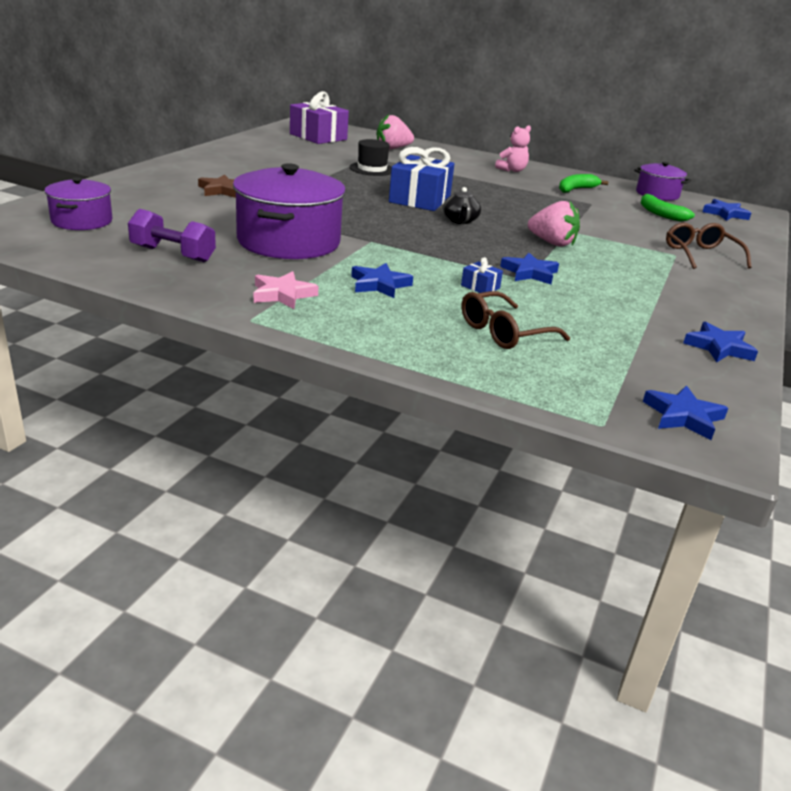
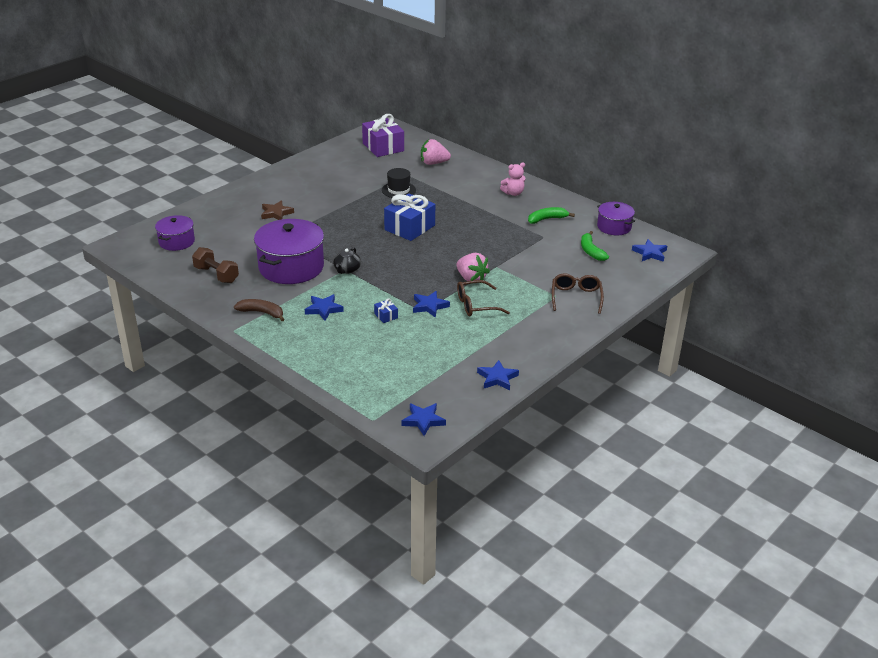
camera: 20 degrees right, 5 degrees up
(173, 254) = (216, 275): purple dumbbell -> brown dumbbell
(283, 294) = (262, 313): pink star -> brown banana
(460, 220) = (422, 252): black teapot -> black teapot (347, 270)
(503, 332) = (371, 353): brown glasses -> brown glasses (476, 305)

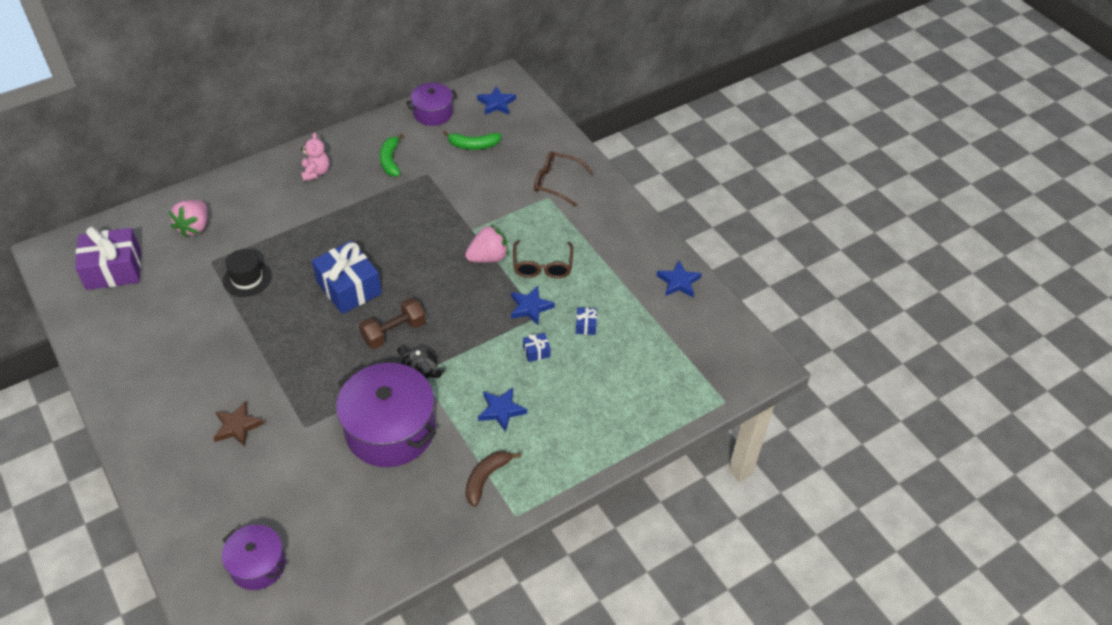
camera: 75 degrees left, 15 degrees up
(216, 275) = (373, 521): brown dumbbell -> brown dumbbell (394, 332)
(423, 335) = (586, 325): none -> blue gift
(423, 420) = (734, 358): blue star -> none

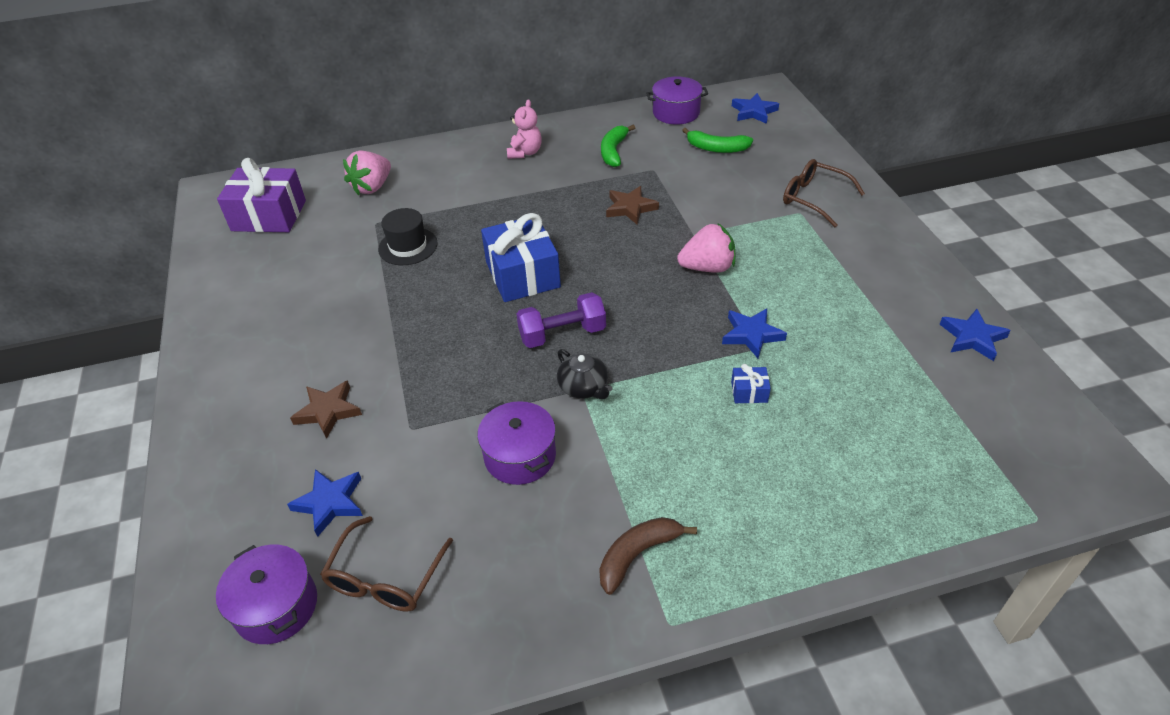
camera: 20 degrees right, 5 degrees down
(390, 430) = (520, 456): purple pot -> purple pot, size x0.56
(394, 332) = (562, 334): brown dumbbell -> purple dumbbell
(417, 213) = (630, 208): none -> brown star
(501, 410) = (682, 461): blue star -> blue star (330, 503)
(542, 266) = (778, 288): brown glasses -> brown glasses (385, 578)
(586, 325) = (827, 370): blue gift -> none

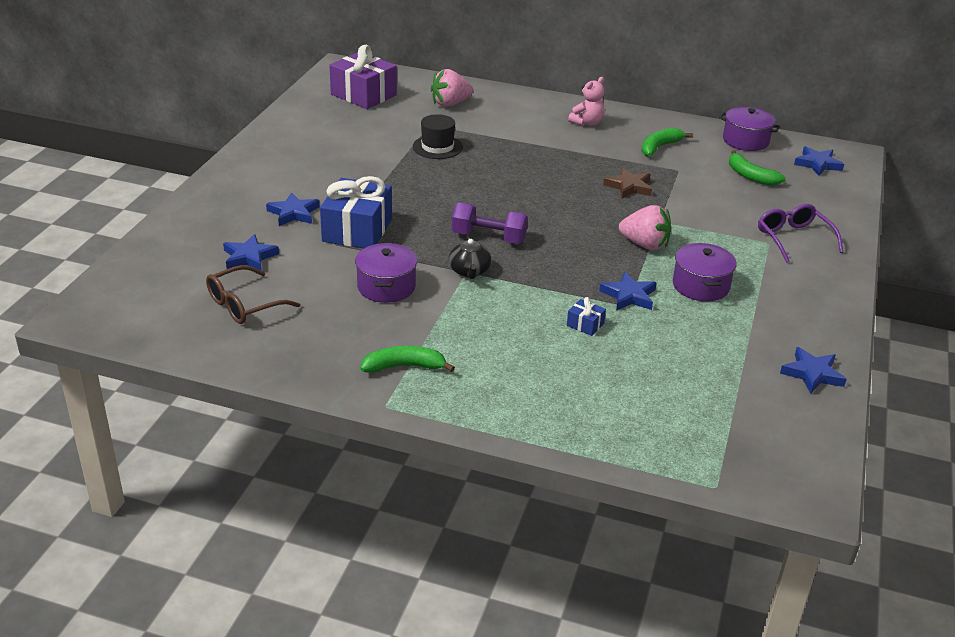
camera: 30 degrees right, 10 degrees down
(276, 606) = (174, 289): purple pot -> purple pot (700, 286)
(328, 411) = (293, 213): brown star -> blue star
(523, 274) = (500, 194): blue gift -> blue gift (357, 230)
(637, 555) = (404, 366): brown banana -> green banana
(813, 198) = (793, 238): brown glasses -> purple glasses

